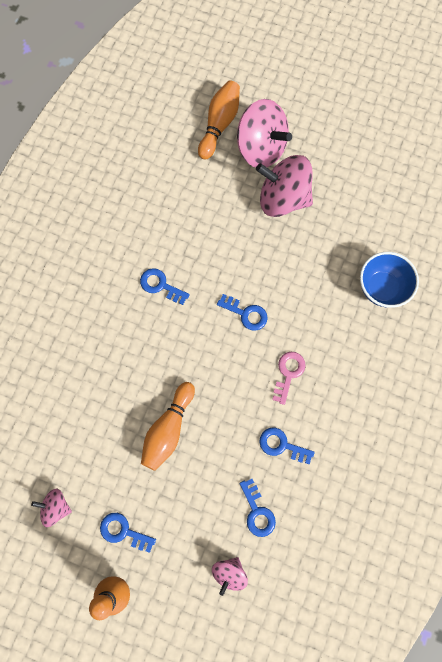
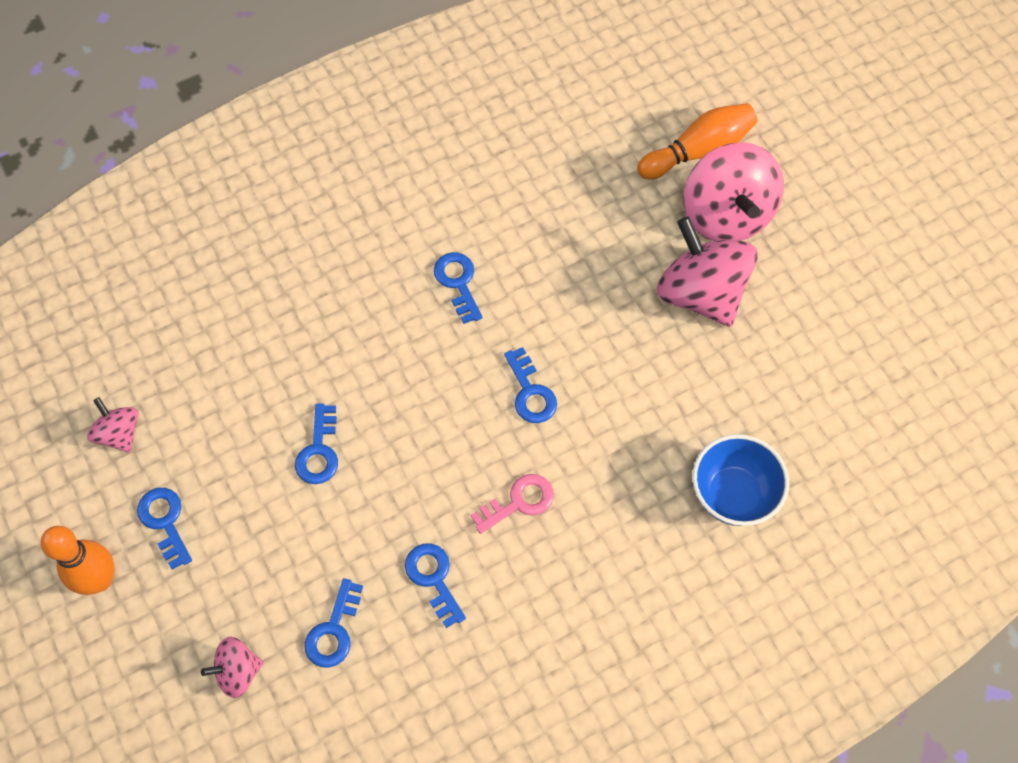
camera: 40 degrees right, 10 degrees down
(168, 429) = (319, 450): orange bowling pin -> blue key

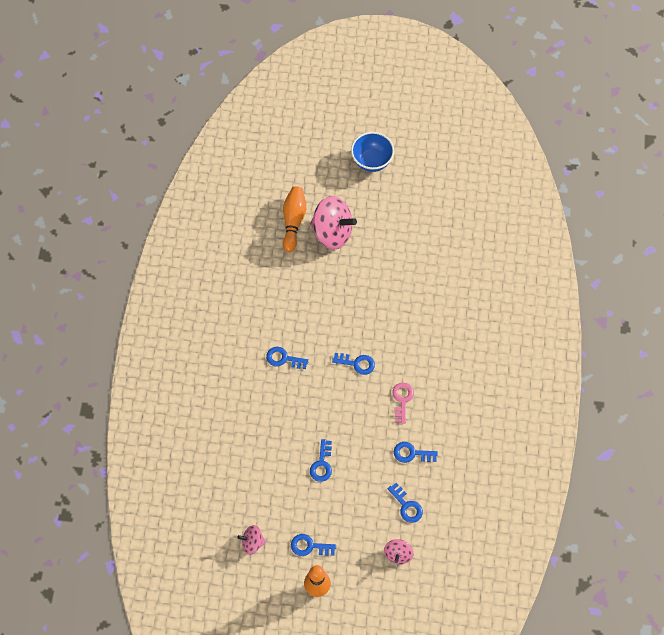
camera: 55 degrees left, 0 degrees up
(319, 450) = (322, 464): blue key -> blue key turned 60 degrees clockwise
(701, 293) = (361, 268): pink spinning top -> none
(733, 494) = (456, 318): blue bowl -> blue bowl (372, 161)

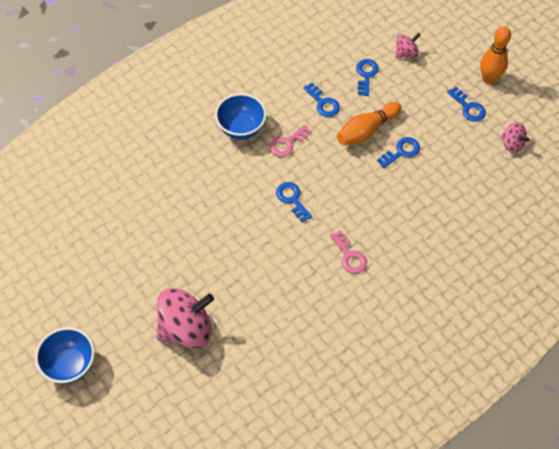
camera: 135 degrees left, 5 degrees down
(284, 359) = (349, 256): blue key -> pink key
(293, 221) = (209, 373): orange bowling pin -> orange bowling pin (366, 130)
(332, 232) = (186, 328): pink spinning top -> pink spinning top turned 90 degrees clockwise
(443, 383) = (241, 128): none -> blue bowl

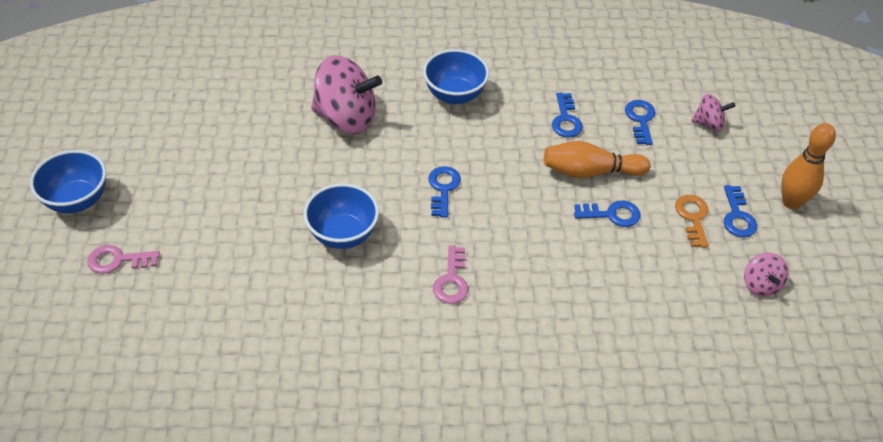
camera: 35 degrees right, 10 degrees down
(186, 328) = (214, 239): pink spinning top -> pink spinning top (346, 118)
(261, 270) = (343, 234): none -> blue bowl
(287, 143) = (490, 134): pink key -> pink key (118, 260)
(366, 75) = (640, 120): blue key -> blue key turned 45 degrees counterclockwise
(446, 124) = (693, 218): none -> orange key

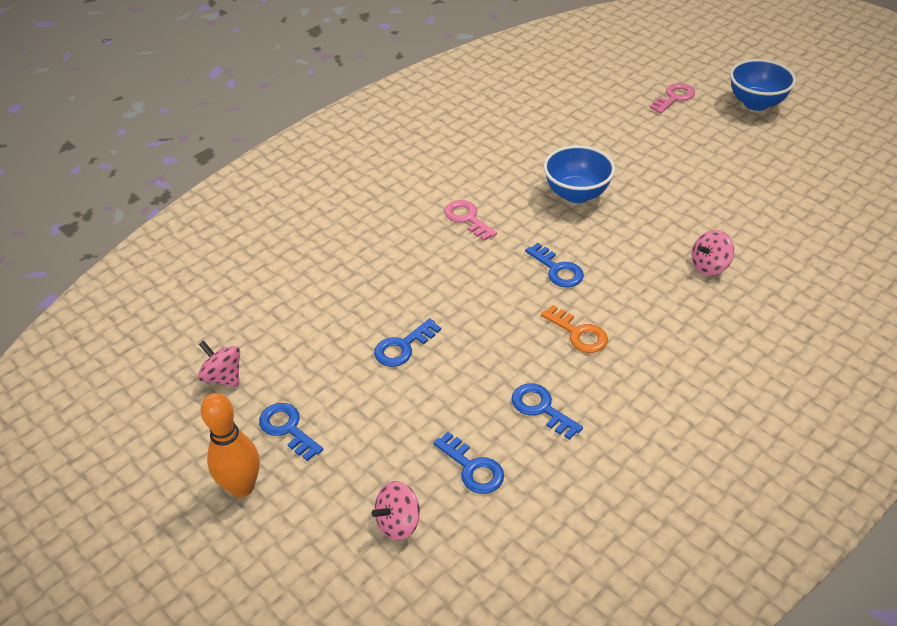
camera: 140 degrees right, 5 degrees down
(346, 118) = (709, 266): pink spinning top -> pink spinning top, size x0.50
(454, 95) = (665, 353): blue bowl -> none
(590, 172) = (461, 372): orange bowling pin -> none
(693, 218) = (329, 396): orange key -> orange key (578, 333)

